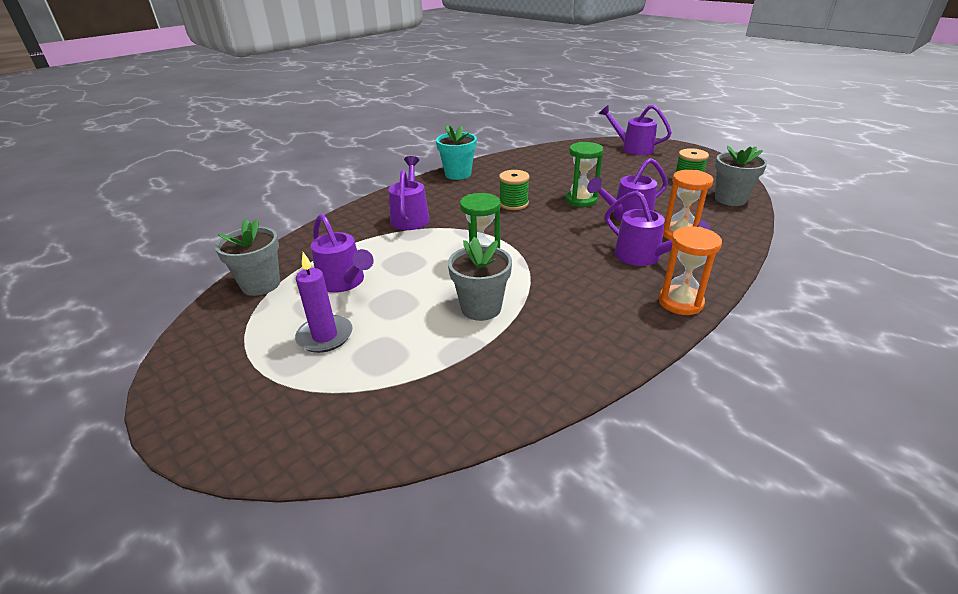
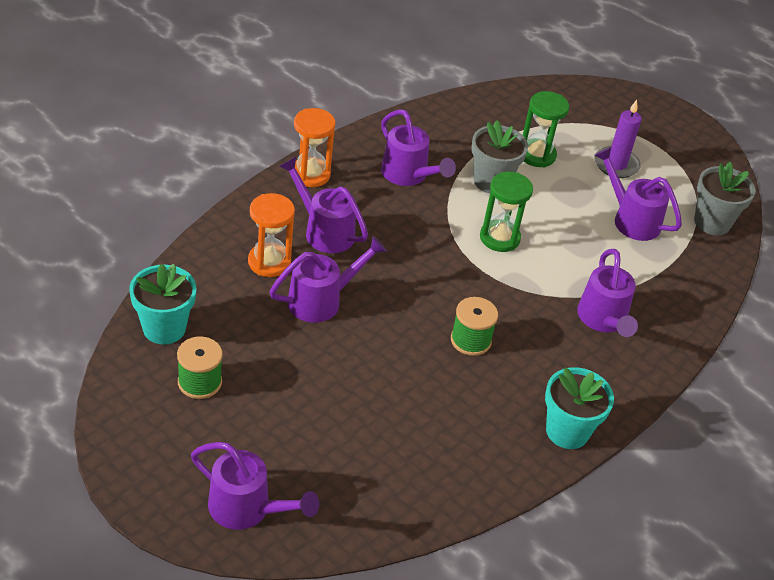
camera: 170 degrees right, 10 degrees up
(573, 308) = (408, 175): none -> purple watering can
(581, 200) = (375, 341): green hourglass -> green hourglass (537, 155)
(730, 199) = (164, 328): grey flower pot -> turquoise flower pot

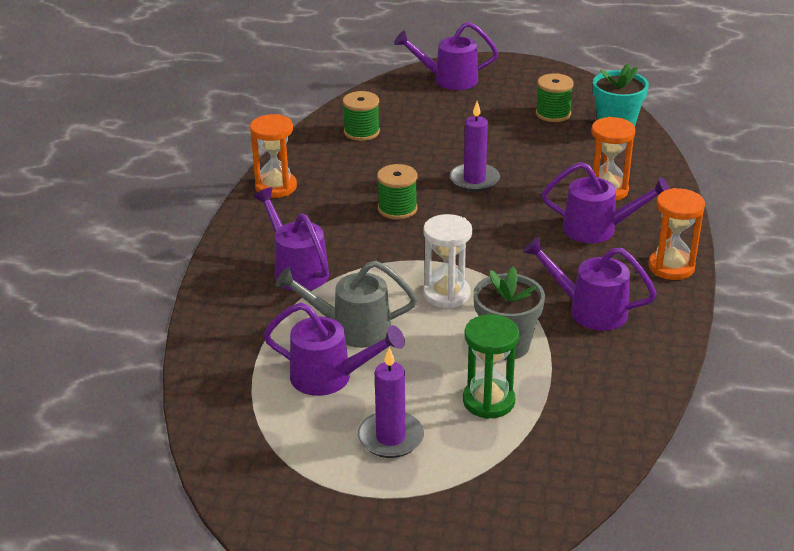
camera: 155 degrees right, 10 degrees down
(322, 300) = (536, 185): purple watering can -> none
(371, 336) = (474, 180): none -> purple candle
(424, 468) = (361, 132): none -> green spool
(499, 238) = (446, 294): green hourglass -> white hourglass
(567, 431) = (276, 187): turquoise flower pot -> orange hourglass
(592, 246) = (352, 329): none -> grey watering can
(712, 222) = (235, 420): grey flower pot -> none

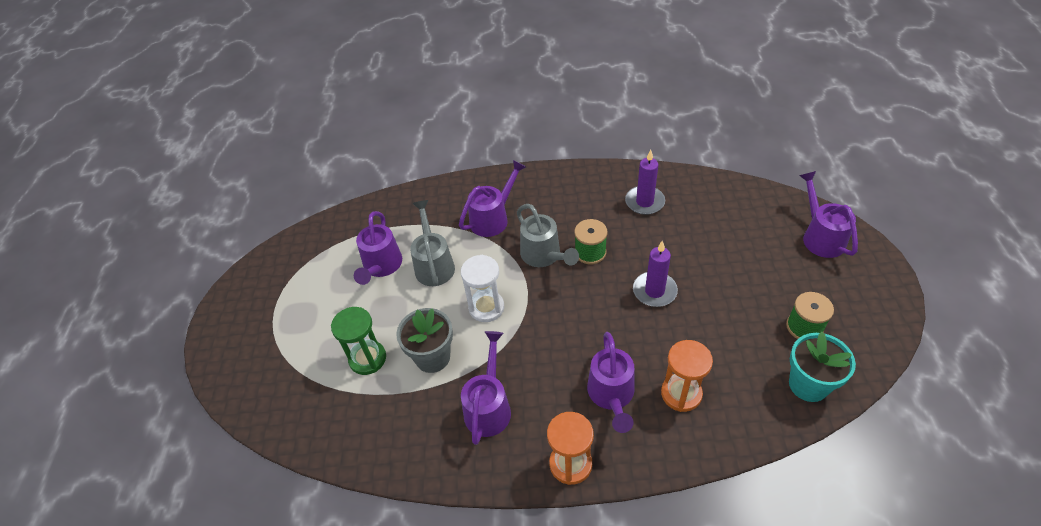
camera: 80 degrees right, 15 degrees up
(276, 187) = (592, 178): orange hourglass -> none
(361, 132) = (694, 203): green spool -> none
(386, 241) = (544, 256): none -> grey watering can
(390, 438) = (326, 312): purple candle -> purple candle (644, 202)

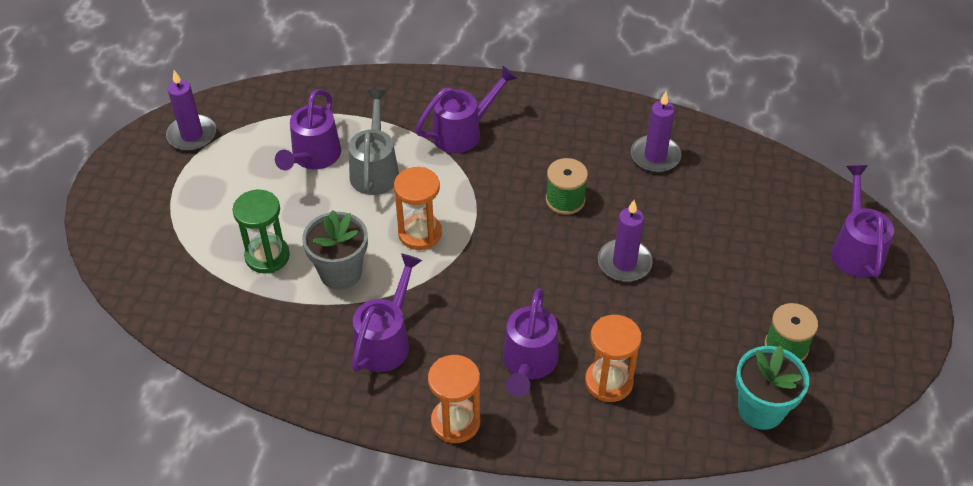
camera: 10 degrees right, 0 degrees up
(277, 272) = (192, 135): none -> purple candle
(486, 307) = (420, 233): white hourglass -> orange hourglass
(544, 256) = (508, 191): grey watering can -> none

